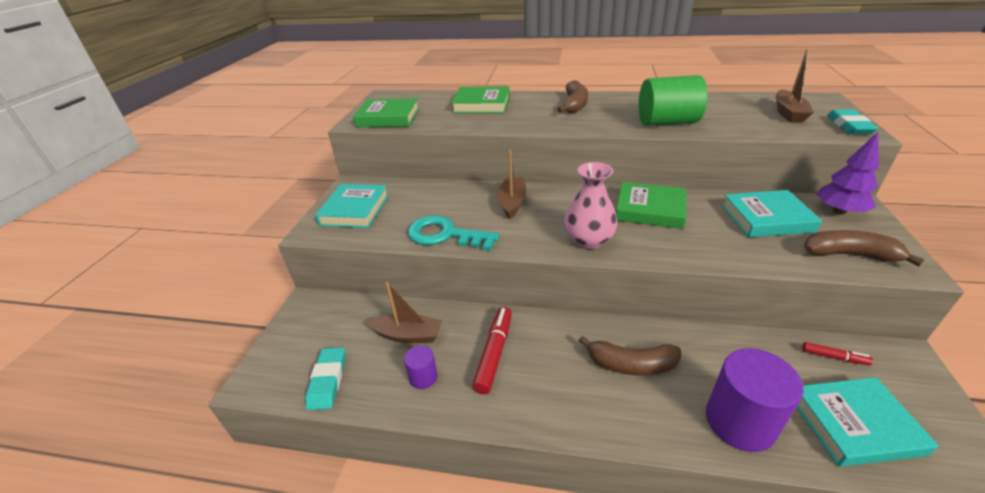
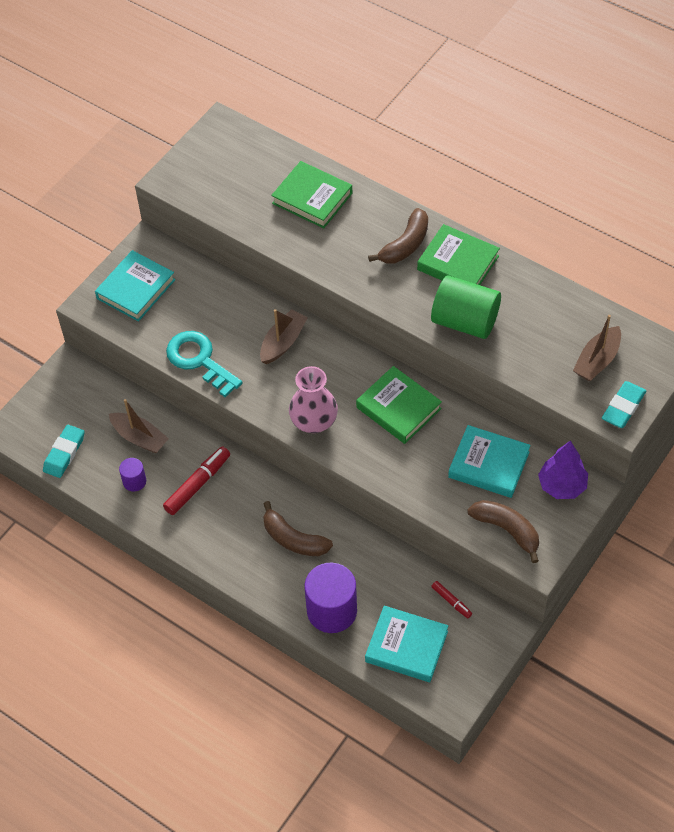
camera: 25 degrees right, 20 degrees up
(388, 118) = (204, 184): green book -> green book (458, 263)

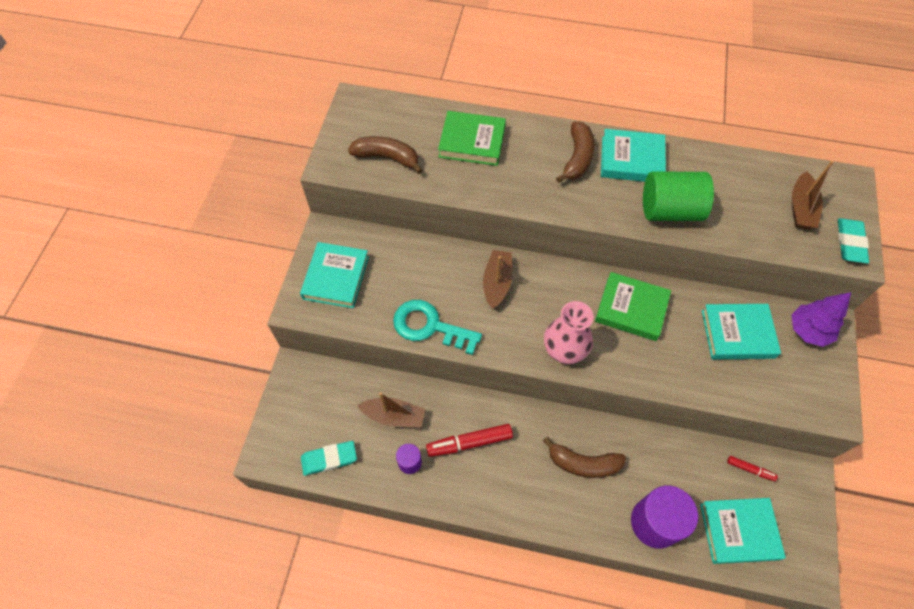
camera: 25 degrees left, 5 degrees up
(64, 453) = (329, 459): turquoise eraser -> turquoise eraser turned 75 degrees clockwise
(197, 484) = (469, 442): red marker -> red marker turned 120 degrees counterclockwise
(458, 263) = (631, 160): green book -> turquoise book
(507, 530) = (791, 391): brown banana -> brown banana (387, 158)

